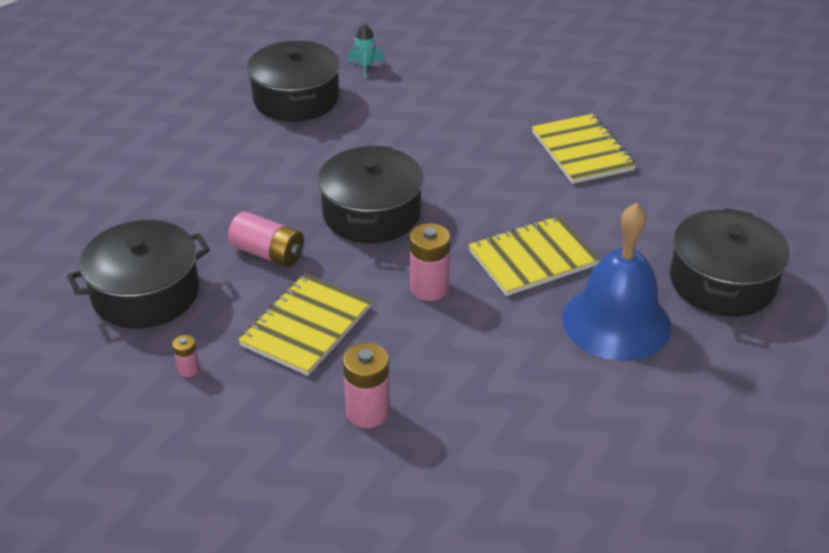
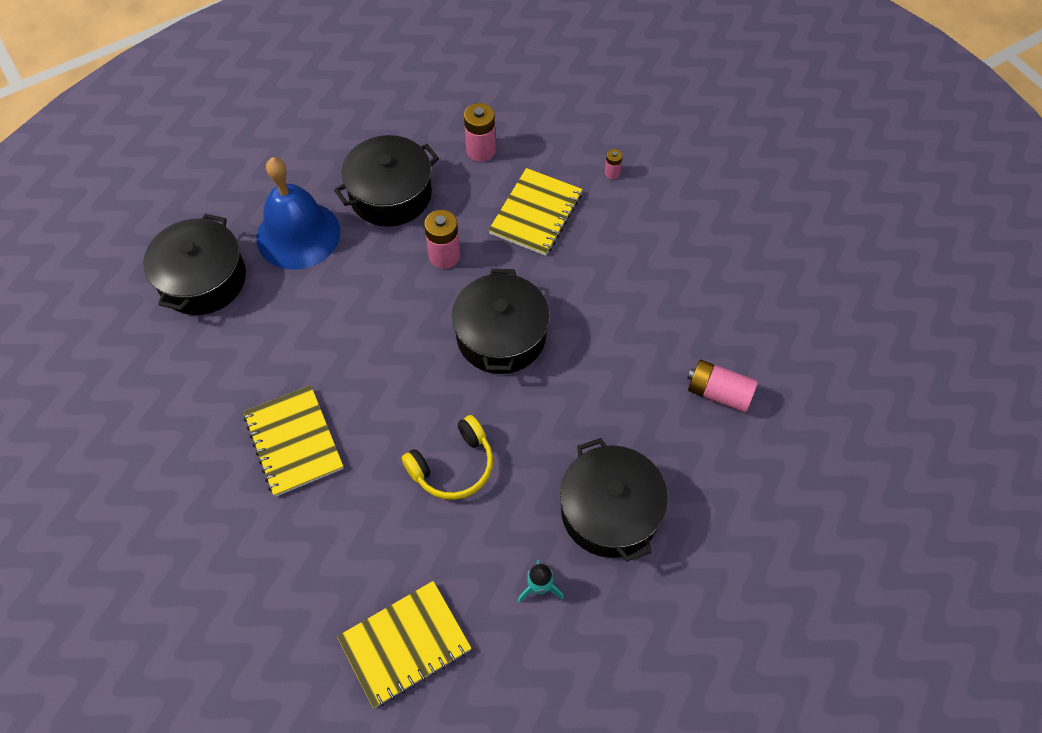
camera: 175 degrees right, 20 degrees up
(146, 293) = (669, 234): black pot -> black pot (390, 194)
(268, 253) = (583, 282): pink battery -> pink battery (718, 393)
(430, 129) = (453, 466): none -> yellow headphones
(533, 258) = (357, 293): yellow notebook -> yellow notebook (405, 644)

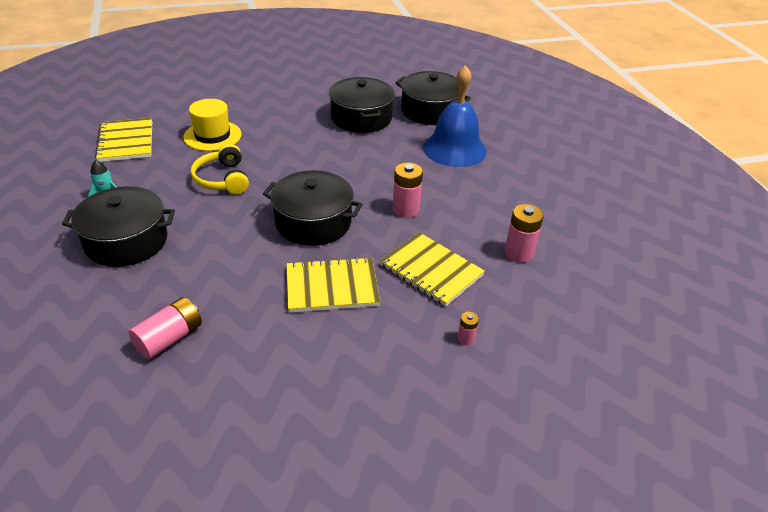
camera: 105 degrees right, 20 degrees down
(294, 441) = (288, 126): yellow notebook -> yellow notebook (332, 287)
(351, 530) = (212, 136): none -> yellow hat
(390, 194) = (480, 195): black pot -> black pot (361, 118)

